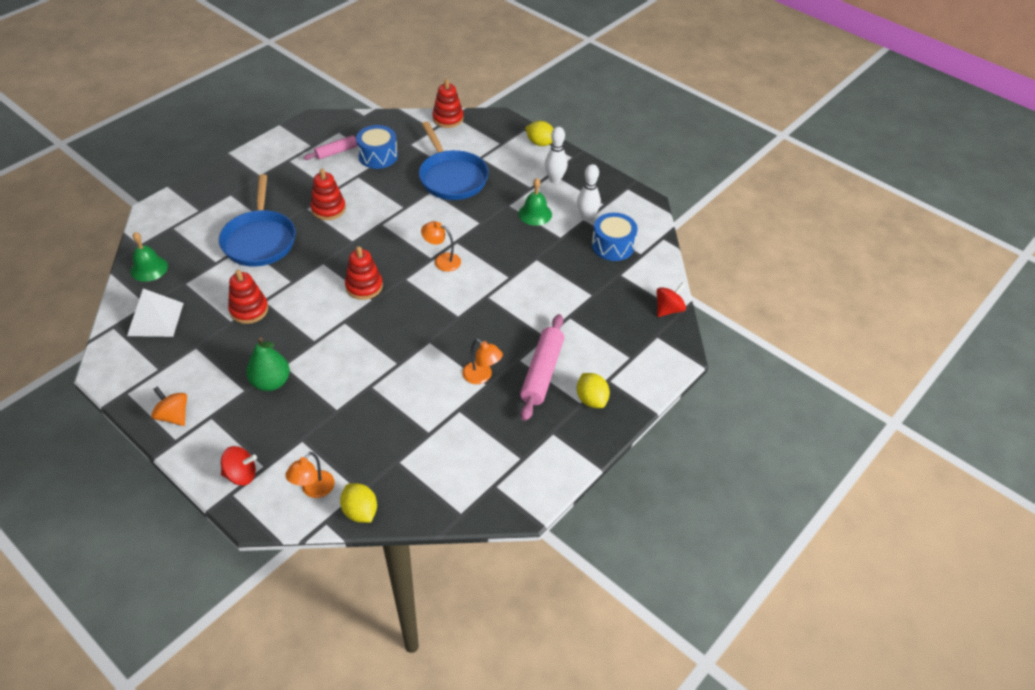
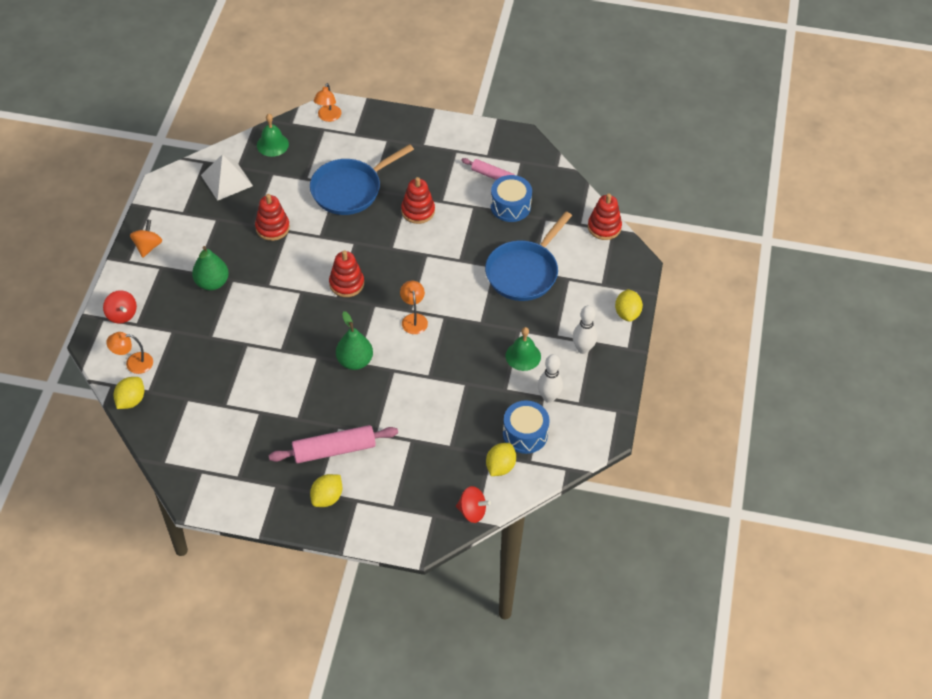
camera: 60 degrees right, 5 degrees up
(455, 317) = (355, 361): none -> green pear
(482, 376) = (303, 411): orange lamp -> orange lamp (328, 117)
(635, 274) = (500, 467): none -> yellow lemon

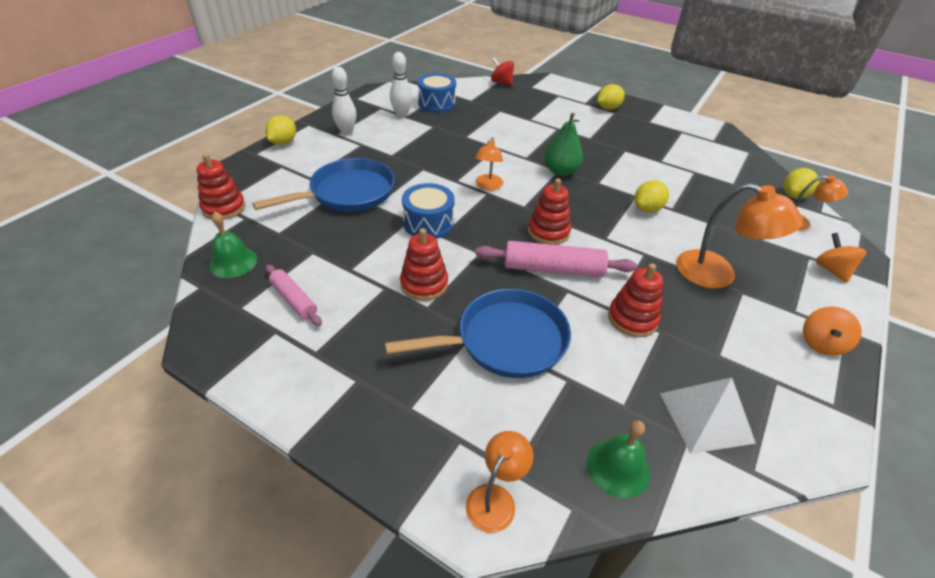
camera: 160 degrees left, 10 degrees down
(122, 314) = (831, 270): red spinning top -> orange spinning top
(212, 283) = (717, 274): green pear -> orange lamp
(334, 450) = (596, 127): pink rolling pin -> pink rolling pin (553, 268)
(500, 467) = (468, 94): yellow lemon -> yellow lemon (647, 209)
(510, 206) = (305, 257): blue drum -> blue drum (428, 223)
(523, 356) = (402, 140): green bell -> green bell (233, 262)

